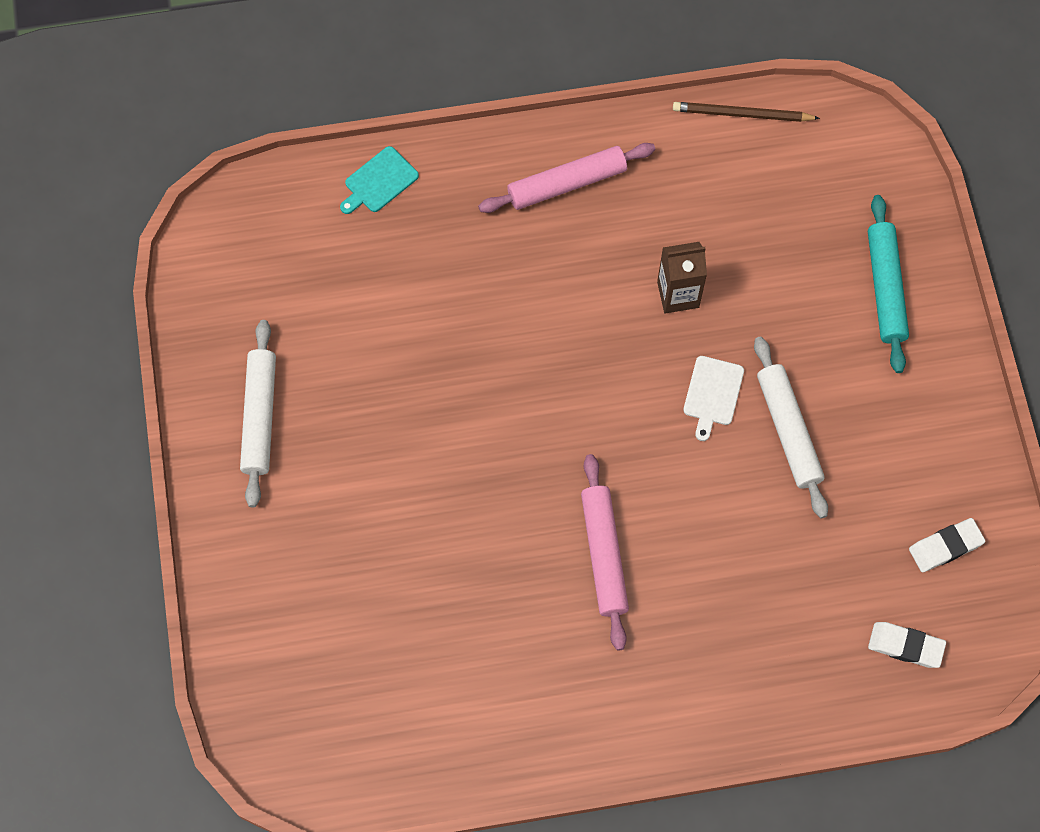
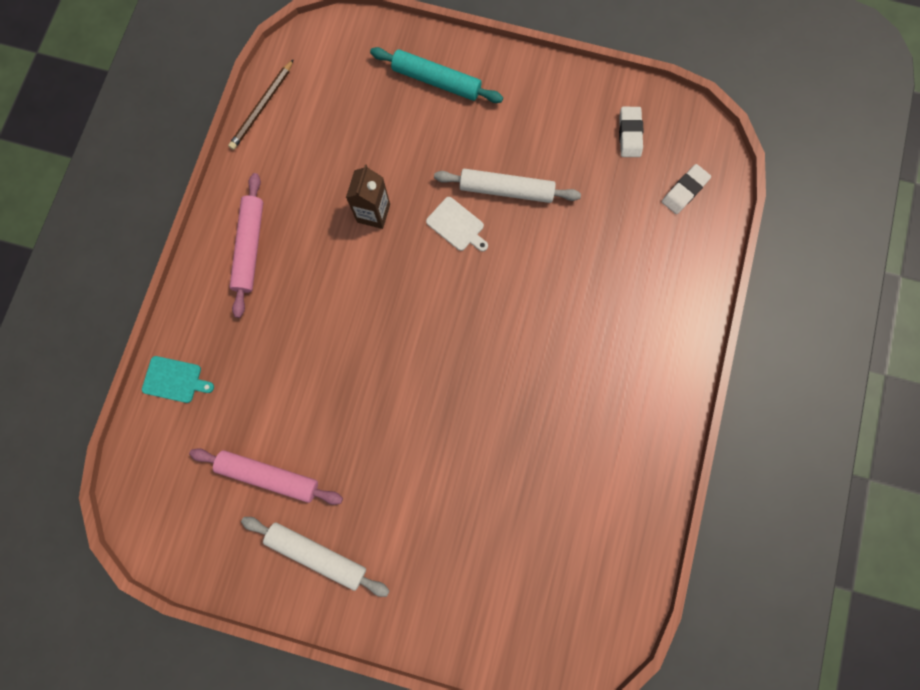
camera: 65 degrees left, 10 degrees up
(379, 181) = (174, 380): turquoise cutting board -> turquoise cutting board turned 60 degrees counterclockwise
(604, 554) = (538, 352): pink rolling pin -> pink rolling pin (269, 476)

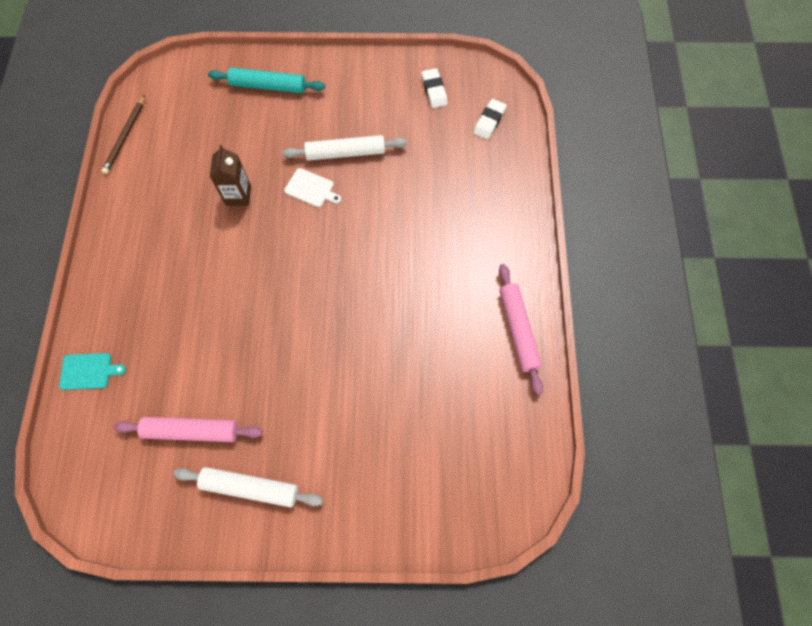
camera: 15 degrees left, 10 degrees down
(250, 247) = (136, 246): pink rolling pin -> pink rolling pin (518, 330)

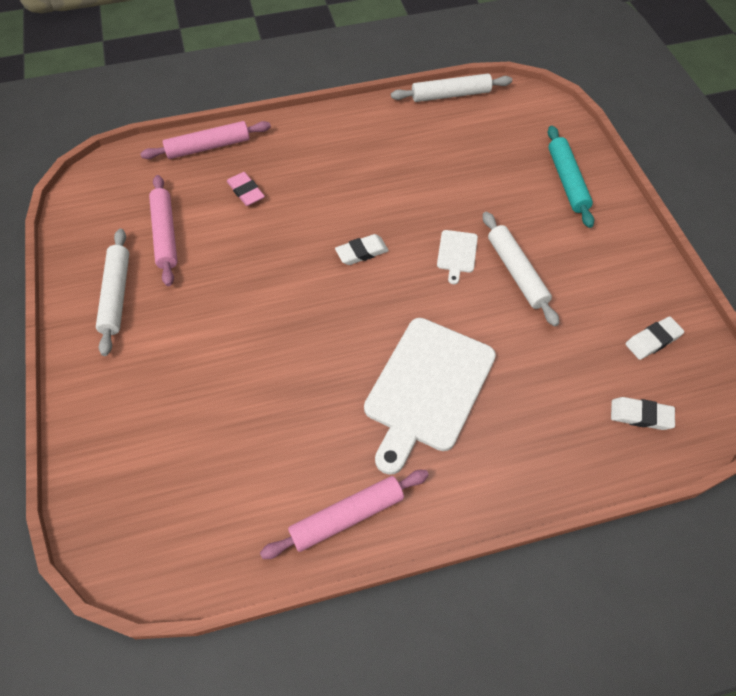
camera: 75 degrees right, 10 degrees down
(88, 371) = (208, 147): turquoise cutting board -> pink rolling pin
(125, 136) = (451, 95): brown pencil -> white rolling pin
(168, 345) = (246, 191): none -> pink eraser
(238, 195) = (423, 195): brown carton -> none
(282, 260) = (362, 252): none -> white eraser
(429, 247) = (427, 387): none -> white cutting board

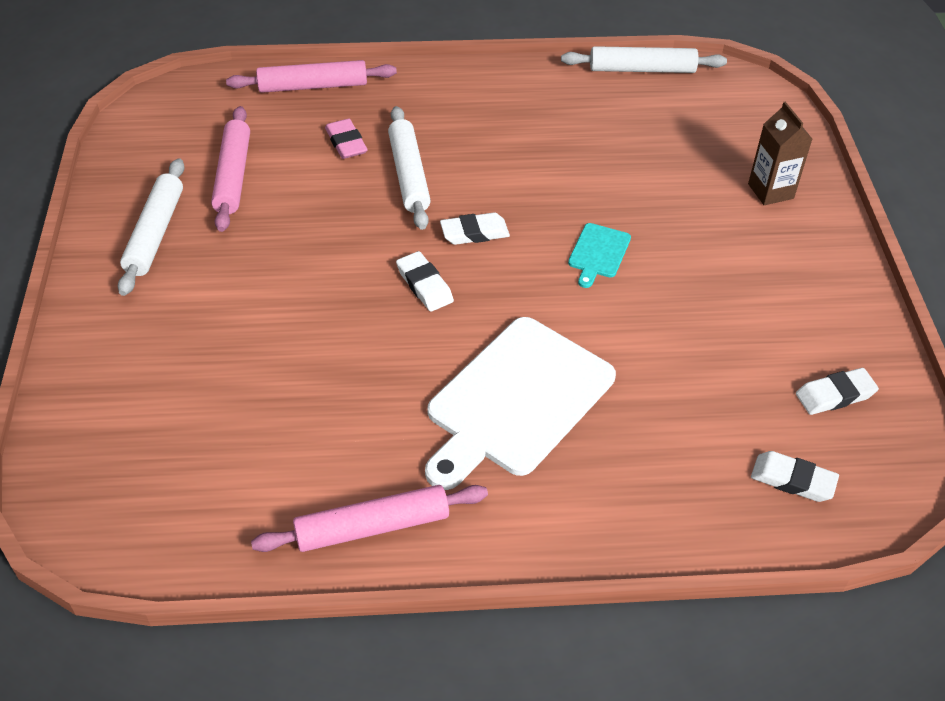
camera: 10 degrees right, 10 degrees down
(335, 303) = (424, 285): none -> white eraser
(456, 253) = (598, 253): white cutting board -> turquoise cutting board
(516, 272) = (672, 287): white rolling pin -> white rolling pin (409, 174)
(567, 181) = (770, 191): turquoise rolling pin -> brown carton

